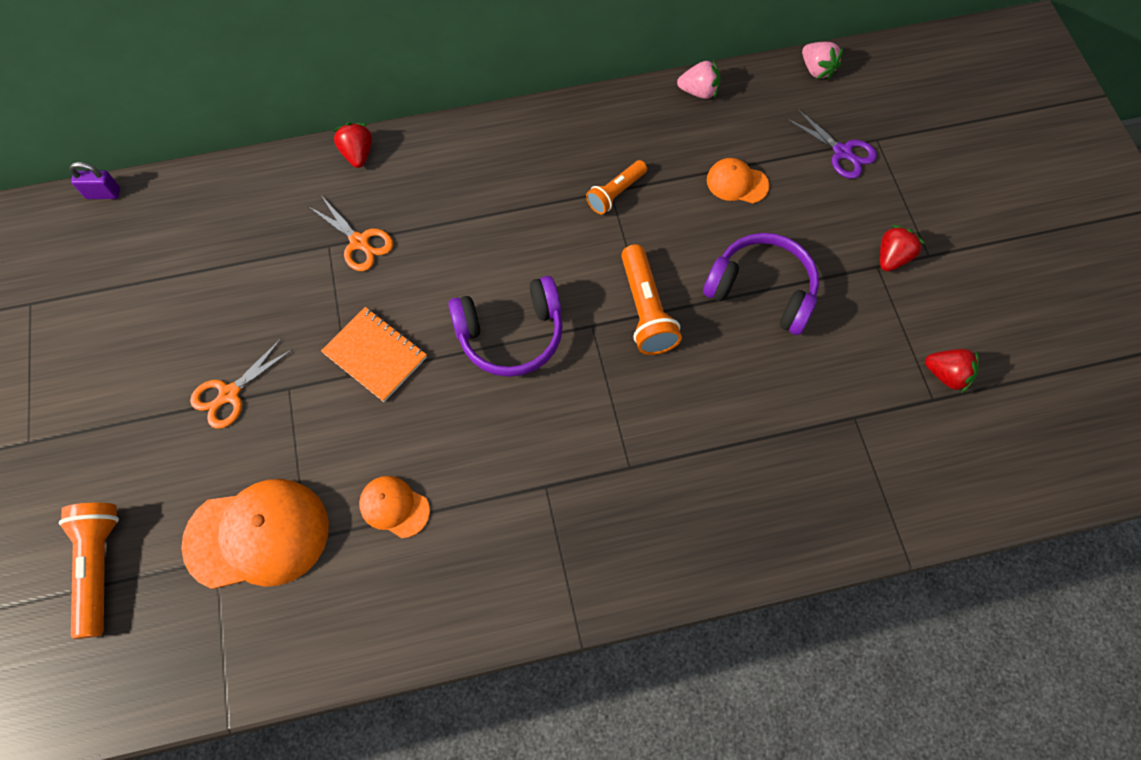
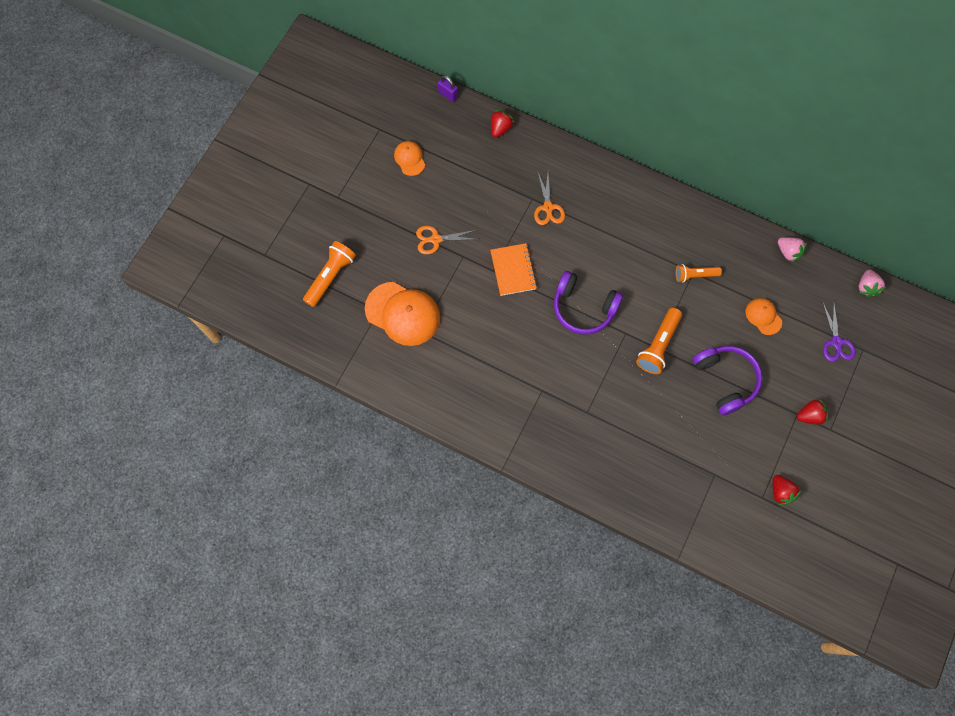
camera: 40 degrees right, 5 degrees up
(358, 154) = (582, 160): red strawberry -> red strawberry (500, 128)
(394, 507) = (469, 347): orange cap -> orange cap (409, 159)

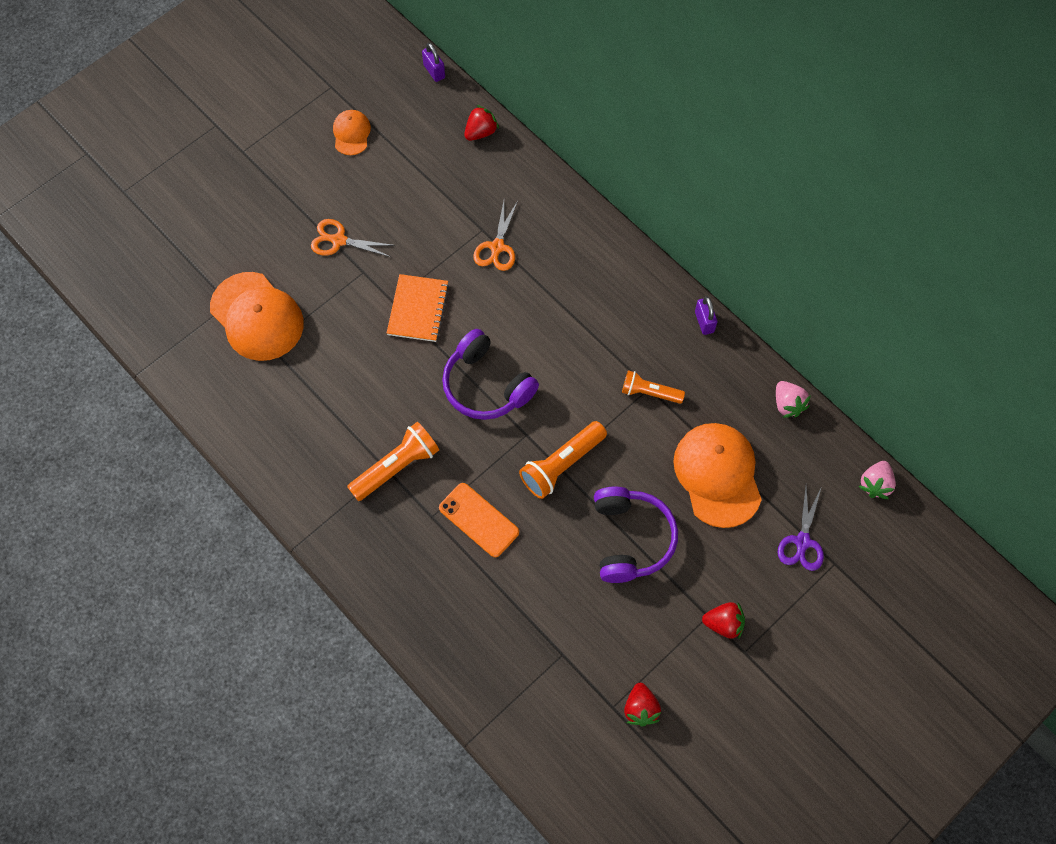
camera: 20 degrees right, 5 degrees down
(330, 277) = (190, 243): orange flashlight -> orange flashlight (396, 467)
(619, 403) = (479, 520): none -> orange phone
(710, 214) = (704, 322): none -> purple padlock
(763, 316) = (717, 475): orange cap -> orange cap, size x1.94

